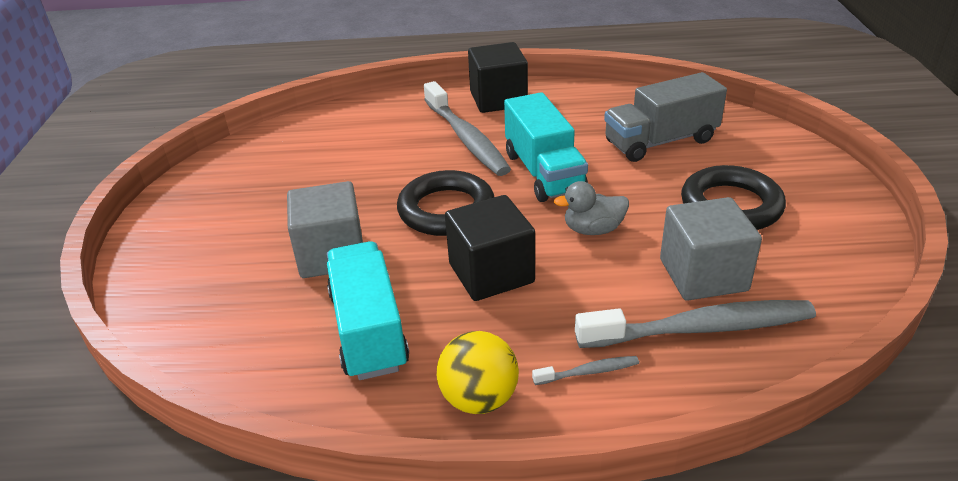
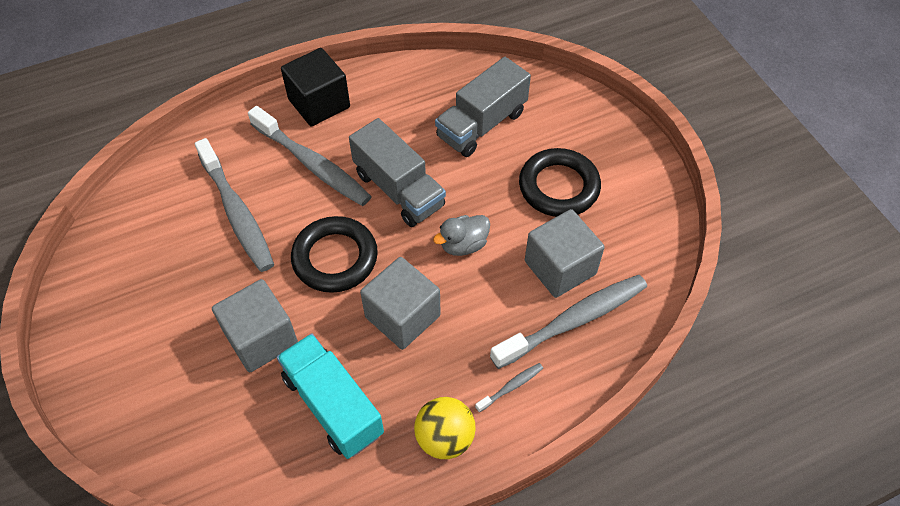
camera: 25 degrees left, 20 degrees up
(372, 158) = (237, 213): none -> grey toothbrush
(491, 273) = (402, 316): black cube -> grey cube
(544, 172) = (399, 189): turquoise truck -> grey truck

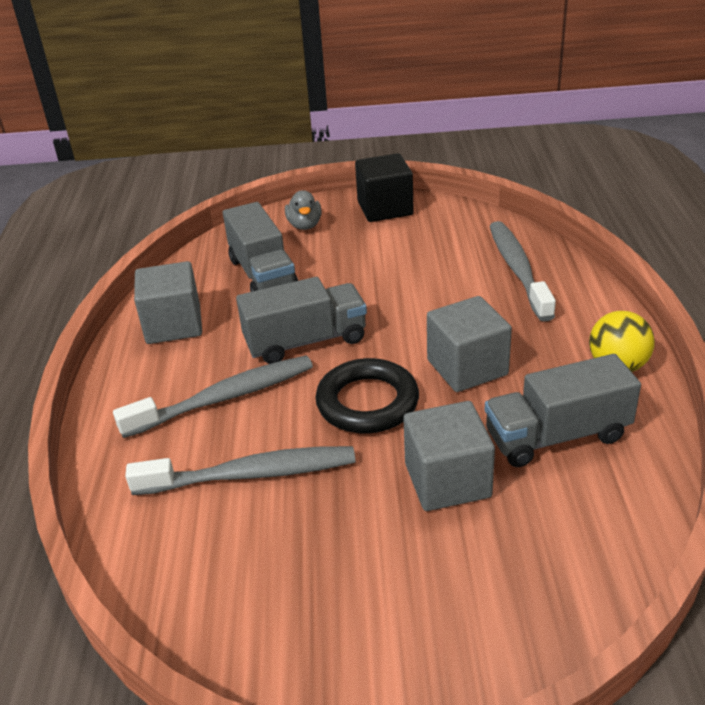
camera: 65 degrees left, 20 degrees down
(319, 103) = (138, 378): black cube -> black cube (385, 208)
(333, 405) = (557, 436): turquoise truck -> grey truck
(463, 245) = (401, 313): grey duck -> grey duck (305, 225)
(511, 387) = (574, 316): grey toothbrush -> none
(559, 187) = (369, 248): black ring -> none
(560, 267) = (458, 265): grey cube -> grey cube (173, 325)

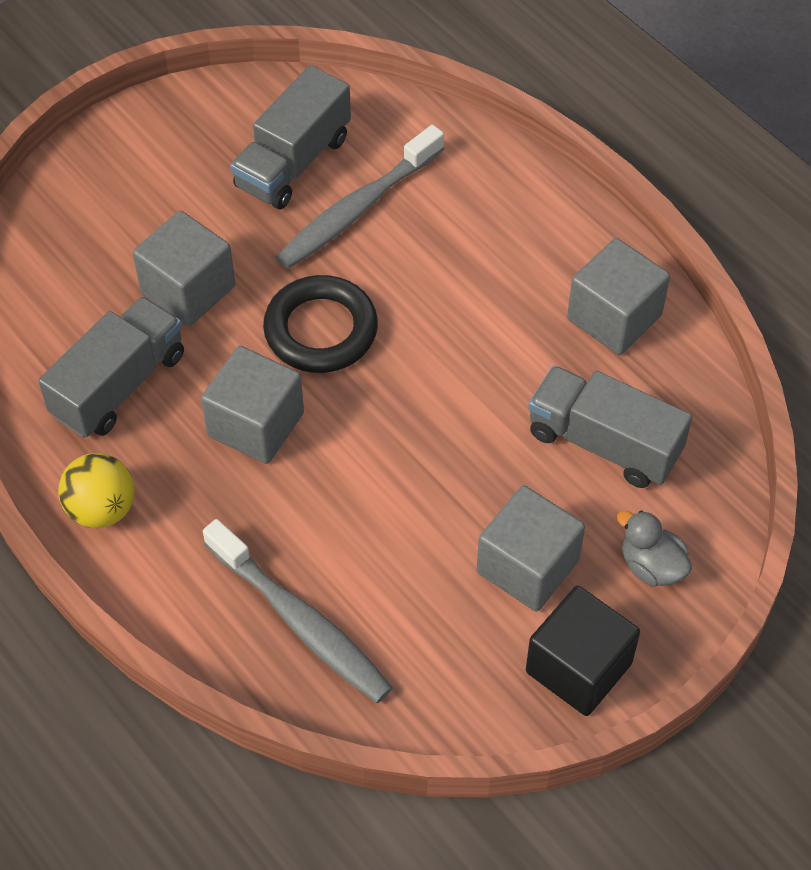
camera: 140 degrees right, 20 degrees up
(225, 398) = (460, 264): grey toothbrush -> none
(306, 341) = (451, 371): grey truck -> grey truck (293, 162)
(367, 246) = (527, 566): none -> grey cube

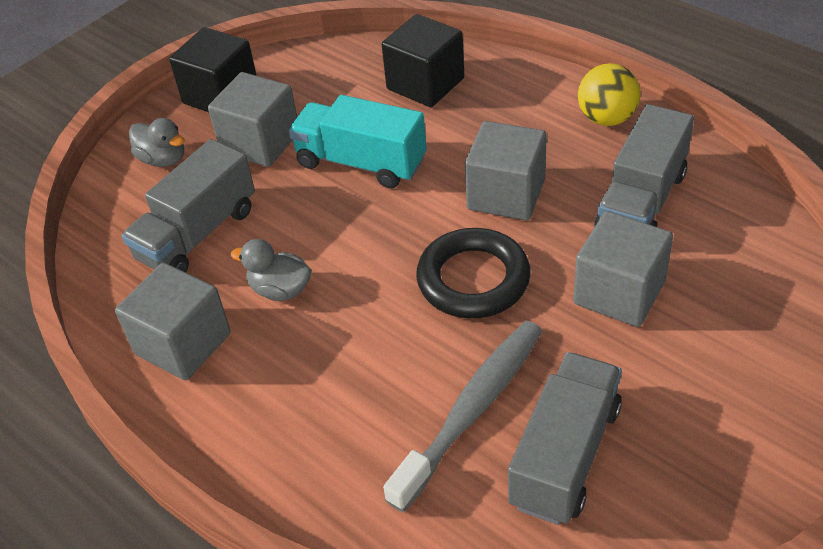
camera: 175 degrees right, 10 degrees down
(301, 622) = (425, 84): grey toothbrush -> black cube
(408, 505) = (361, 163): none -> turquoise truck
(515, 356) = (280, 290): none -> grey duck
(604, 443) = (197, 234): grey truck -> grey truck turned 105 degrees clockwise

